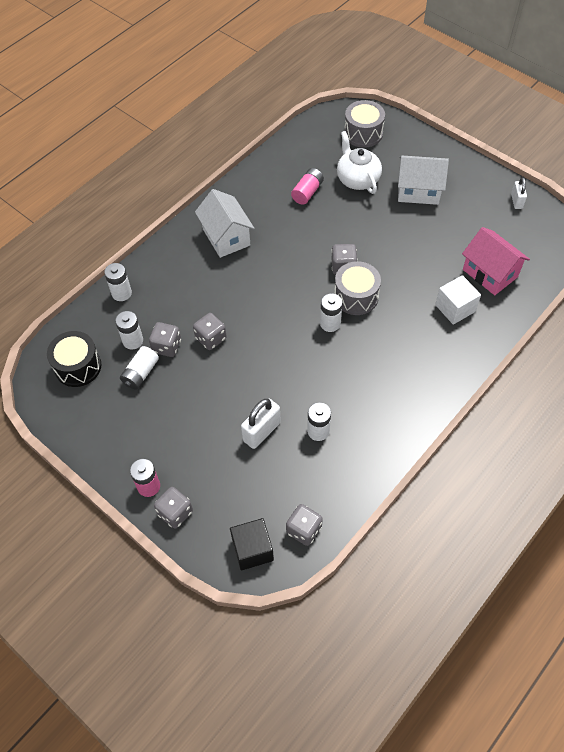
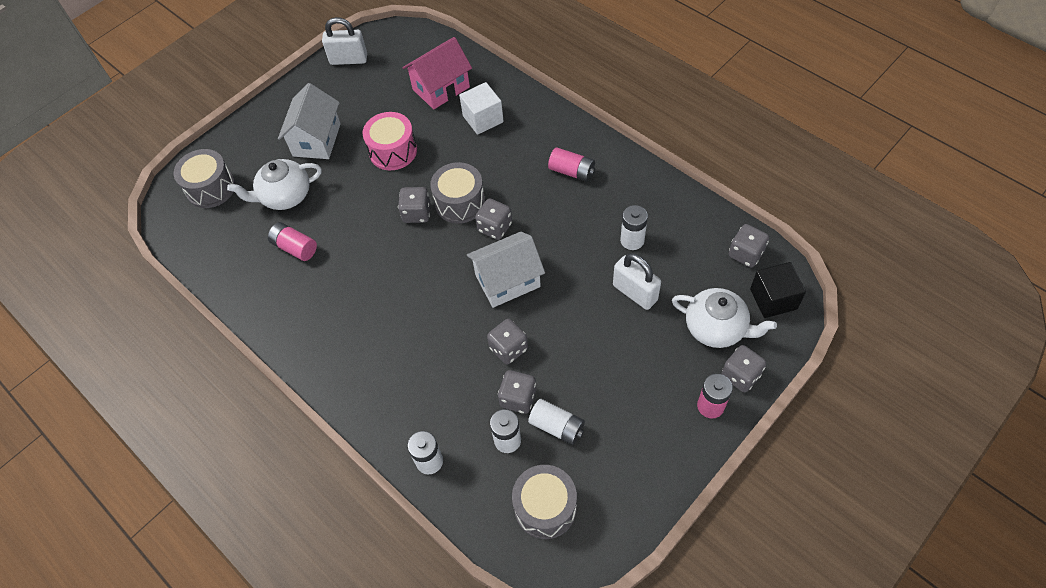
camera: 85 degrees left, 0 degrees up
(78, 366) = (545, 507): black drum -> grey drum
(223, 496) = (716, 328): none -> white teapot
(226, 237) = (352, 336): white house -> white house (507, 281)
(330, 323) = (495, 227): white battery -> grey dice
(396, 382) = (572, 171): none -> pink battery
(410, 244) = (393, 151): none -> pink drum
(516, 201) = (348, 59): white padlock -> white padlock, size x1.63

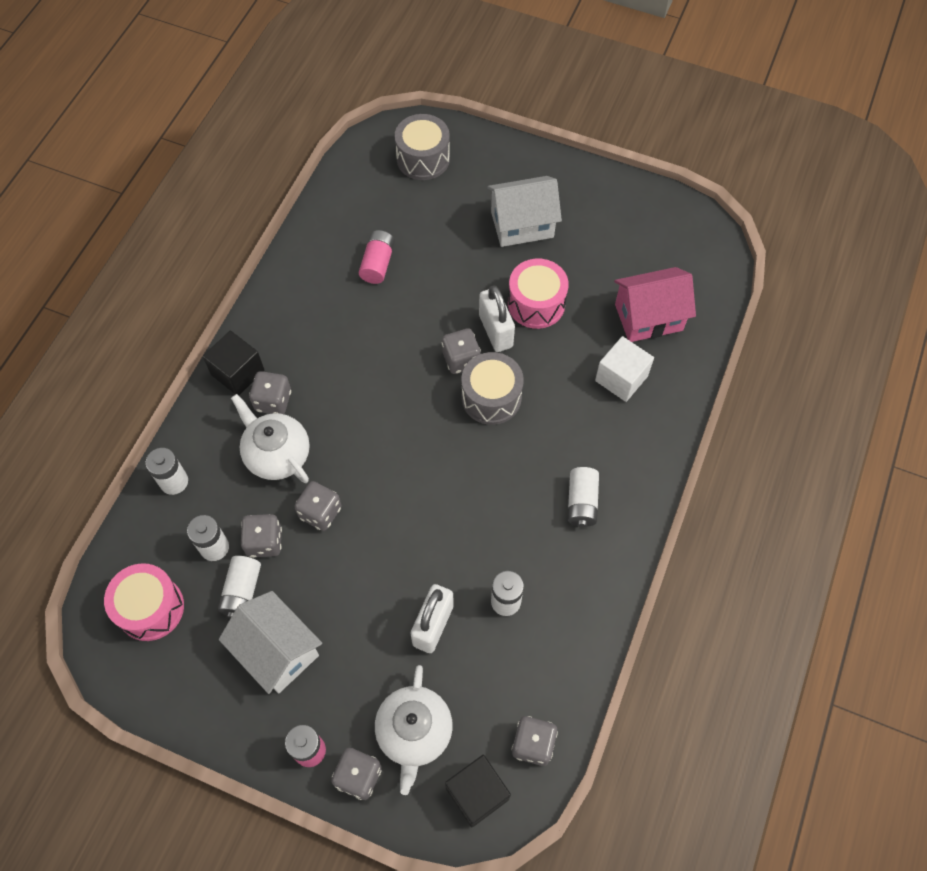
camera: 65 degrees right, 5 degrees up
(285, 196) = (437, 227): white teapot -> white teapot (277, 454)
(345, 382) = (238, 372): none -> black cube
(348, 59) = (649, 207): white padlock -> white padlock (495, 331)
(441, 88) = (648, 317): pink house -> pink house turned 45 degrees counterclockwise
(495, 227) = (470, 445): grey dice -> grey dice (273, 401)
(507, 281) = (404, 483): white house -> white house (277, 651)
(545, 507) = (150, 608): grey drum -> pink drum
(572, 171) = (581, 502): pink battery -> white battery

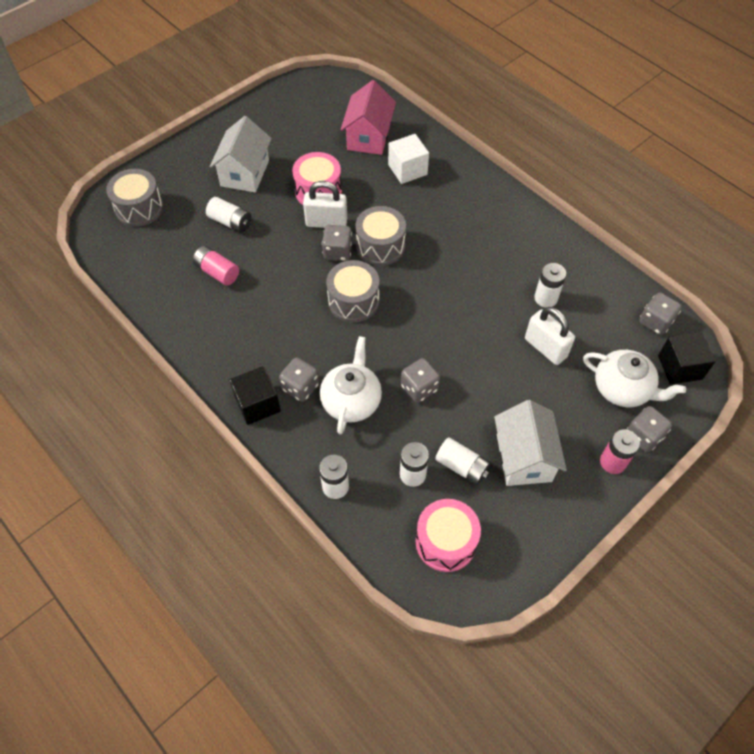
camera: 65 degrees left, 5 degrees down
(264, 542) = (425, 436): grey dice -> none
(277, 454) = (351, 401): white teapot -> white teapot turned 120 degrees clockwise
(277, 651) = (523, 458): white house -> white house turned 75 degrees counterclockwise
(402, 403) = (353, 301): none -> grey drum
(581, 502) = (491, 228): white battery -> white battery (230, 222)

